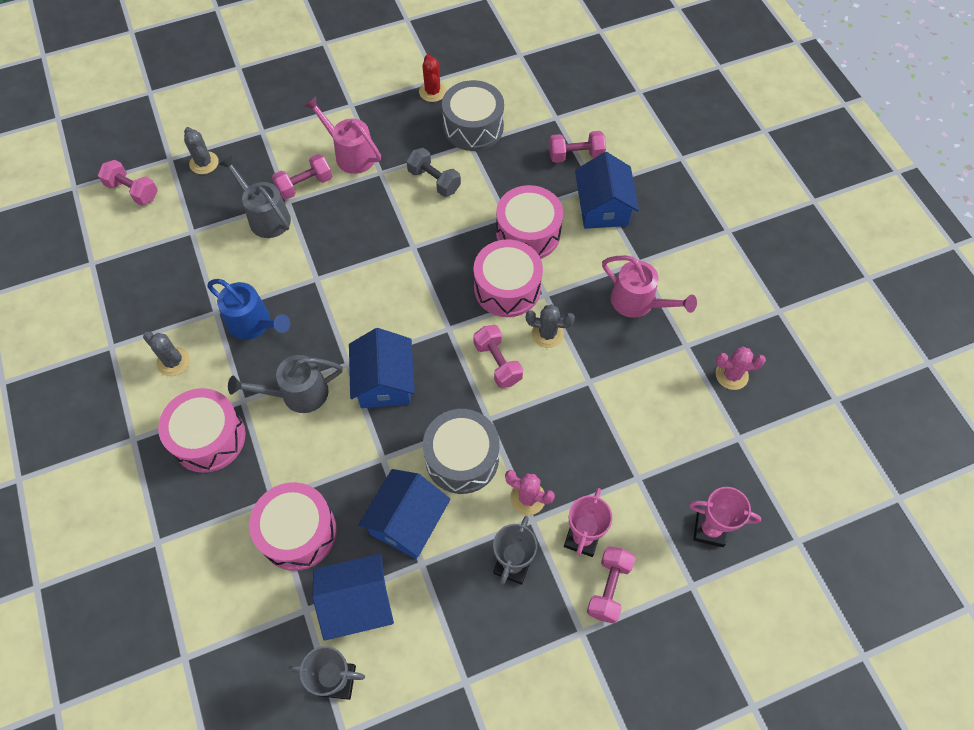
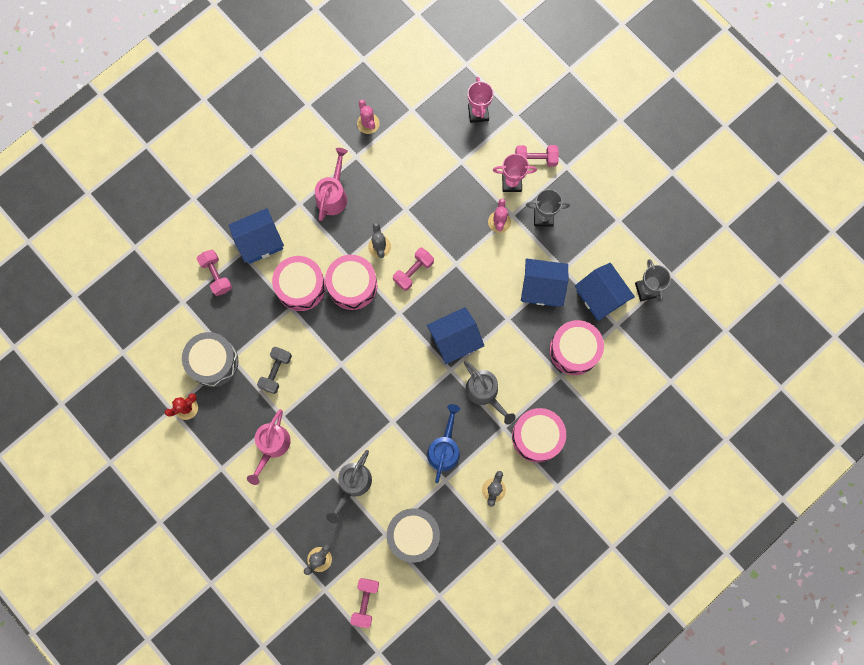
camera: 110 degrees left, 15 degrees up
(305, 185) = (313, 468): pink dumbbell -> none
(462, 458) = (489, 270): grey drum -> grey drum (413, 535)

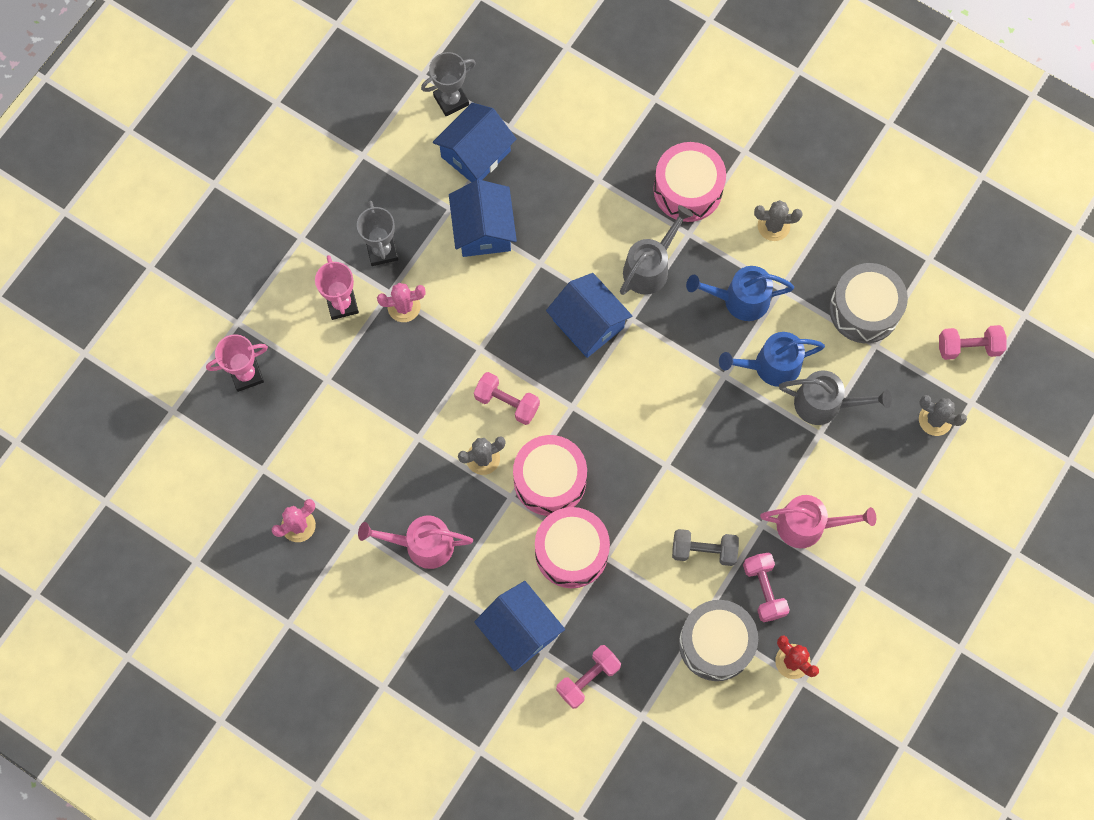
camera: 105 degrees left, 5 degrees down
(390, 455) = (770, 366): none -> blue watering can
(535, 159) = (299, 281): pink dumbbell -> pink dumbbell (764, 590)
(574, 350) = (559, 170): pink drum -> none

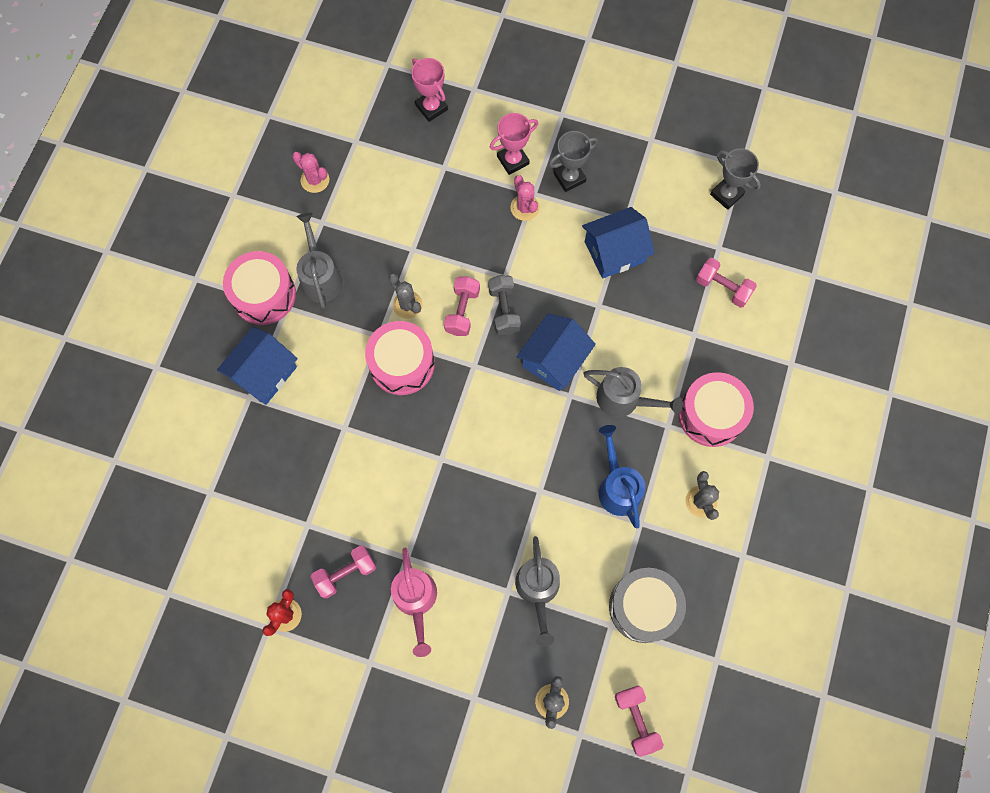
camera: 75 degrees right, 0 degrees up
(421, 545) = (320, 276): pink watering can -> grey watering can
(475, 154) = (683, 227): blue house -> none
(571, 552) = (342, 398): pink drum -> pink drum (264, 295)
(588, 678) = (234, 439): pink dumbbell -> pink dumbbell (722, 288)
(703, 550) = (370, 510): grey dumbbell -> grey dumbbell (504, 310)
(716, 643) = (287, 541): grey drum -> none
(770, 366) = (560, 530): blue watering can -> none

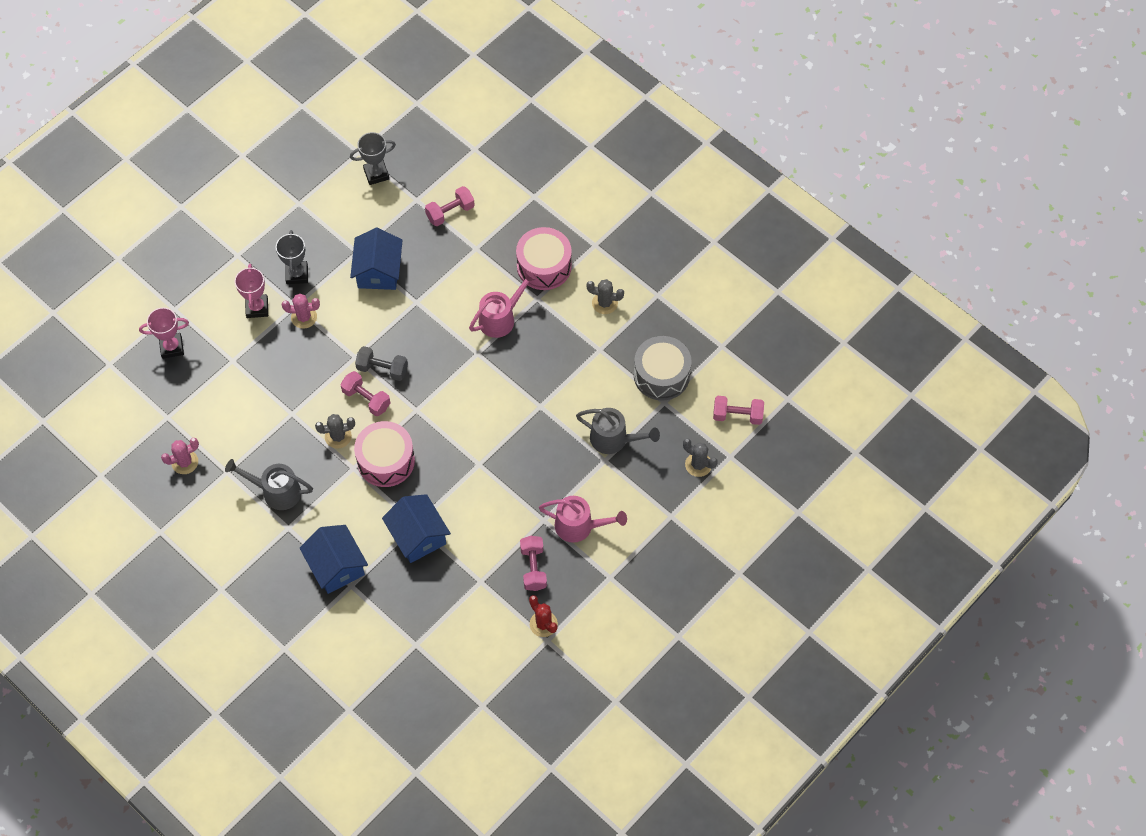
camera: 65 degrees left, 10 degrees down
(264, 295) = (267, 541): pink drum -> none
(554, 360) = (443, 351): blue house -> blue house (418, 536)
(617, 486) = (564, 352): blue watering can -> none
(624, 400) = (501, 318): grey watering can -> pink watering can

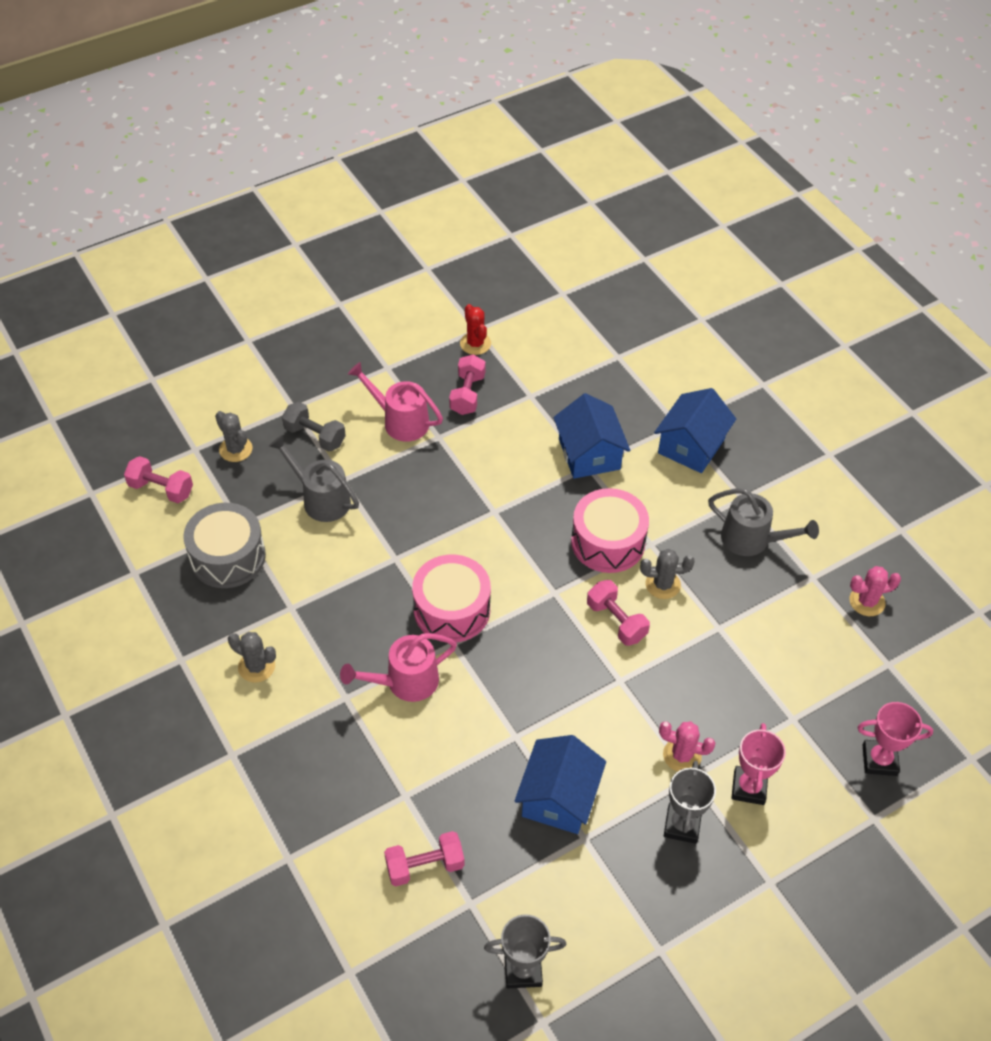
camera: 165 degrees left, 10 degrees down
(336, 566) = (691, 446): blue house -> blue house turned 45 degrees clockwise
(382, 369) = (586, 654): grey dumbbell -> grey dumbbell (315, 436)
(544, 266) = (317, 741): pink drum -> pink drum (452, 609)

